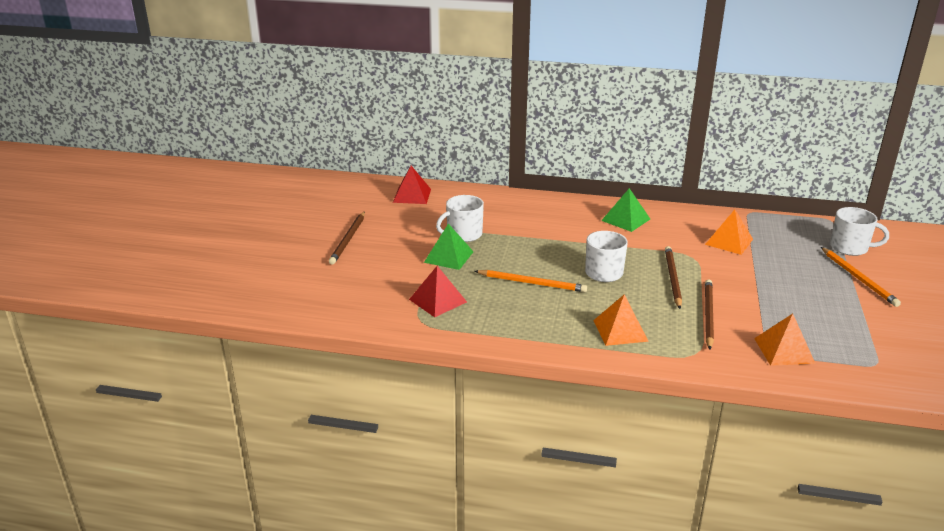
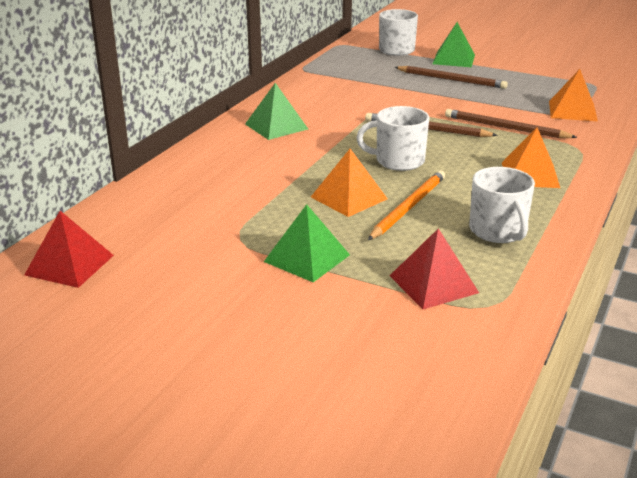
camera: 75 degrees left, 0 degrees up
(348, 239) = (188, 352): brown pencil -> brown pencil (451, 80)
(463, 234) = (244, 237): white mug -> white mug (498, 231)
(729, 241) = (359, 90): orange pyramid -> orange pyramid (348, 197)
(858, 278) = (453, 59): orange pencil -> green pyramid

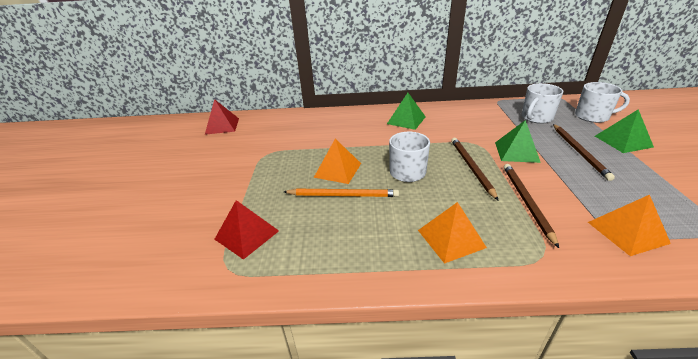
camera: 65 degrees right, 5 degrees up
(307, 258) = (256, 179): green pyramid -> green pyramid (516, 152)
(498, 231) = (337, 245): white mug -> white mug (536, 118)

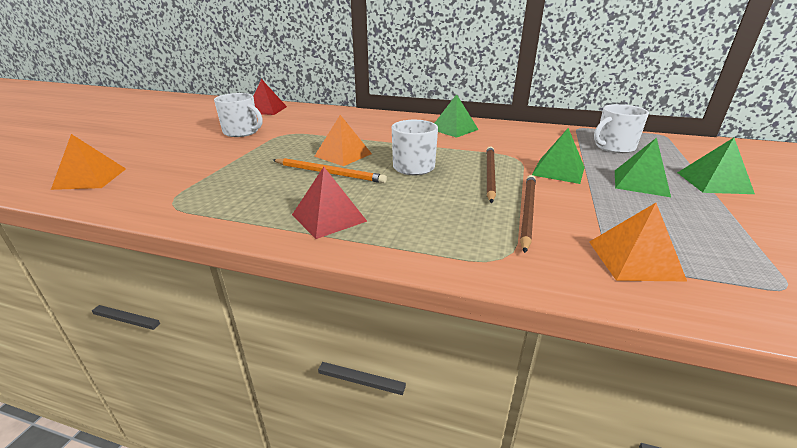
camera: 15 degrees right, 5 degrees down
(247, 235) = (211, 184): red pyramid -> red pyramid (329, 218)
(451, 238) = (408, 224): orange pyramid -> orange pyramid (90, 178)
(579, 152) = (641, 183): brown pencil -> green pyramid
(593, 116) = (693, 156): white mug -> white mug (242, 132)

